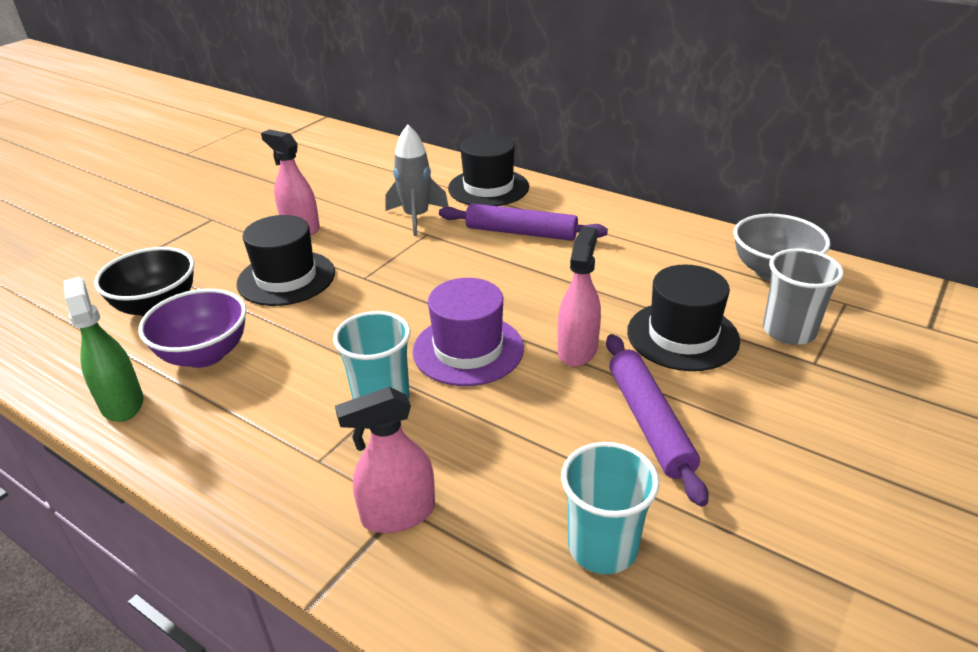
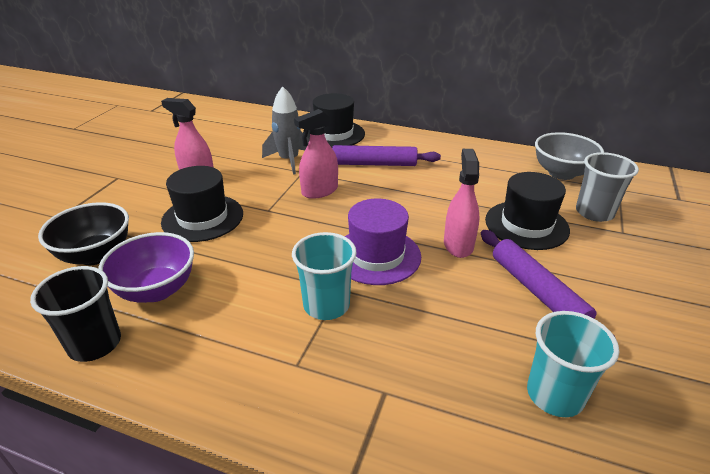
camera: 15 degrees left, 0 degrees up
(122, 403) = (95, 344): green spray bottle -> black cup
(398, 514) = (384, 399): pink spray bottle -> pink spray bottle (319, 191)

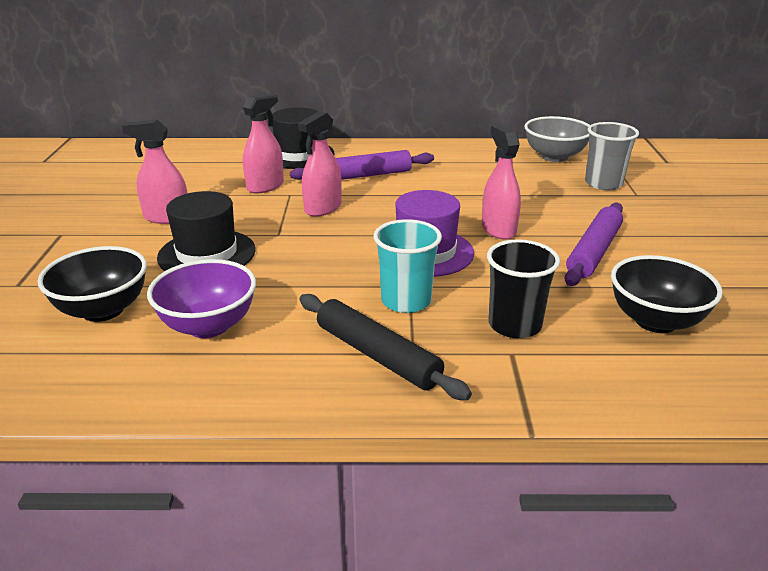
camera: 20 degrees left, 5 degrees down
(95, 344) = (177, 385): black cup -> black cup (514, 325)
(265, 358) = (377, 355): none -> black rolling pin
(289, 160) = (265, 186): grey rocket -> pink spray bottle
(526, 225) = (550, 203): black hat -> none
(537, 292) = (593, 252): purple rolling pin -> purple rolling pin turned 75 degrees clockwise
(555, 395) = (655, 321): turquoise cup -> black bowl

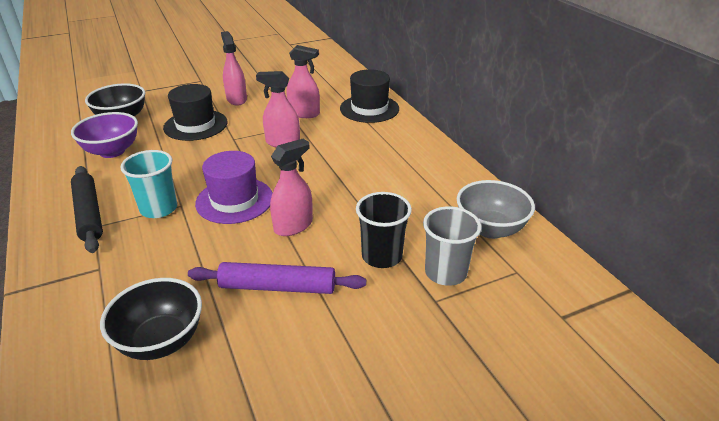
camera: 65 degrees right, 5 degrees up
(363, 175) = (353, 143): purple rolling pin -> none
(377, 355) = (89, 214): black rolling pin -> black rolling pin turned 45 degrees counterclockwise
(514, 325) = (137, 263): black cup -> black cup (382, 256)

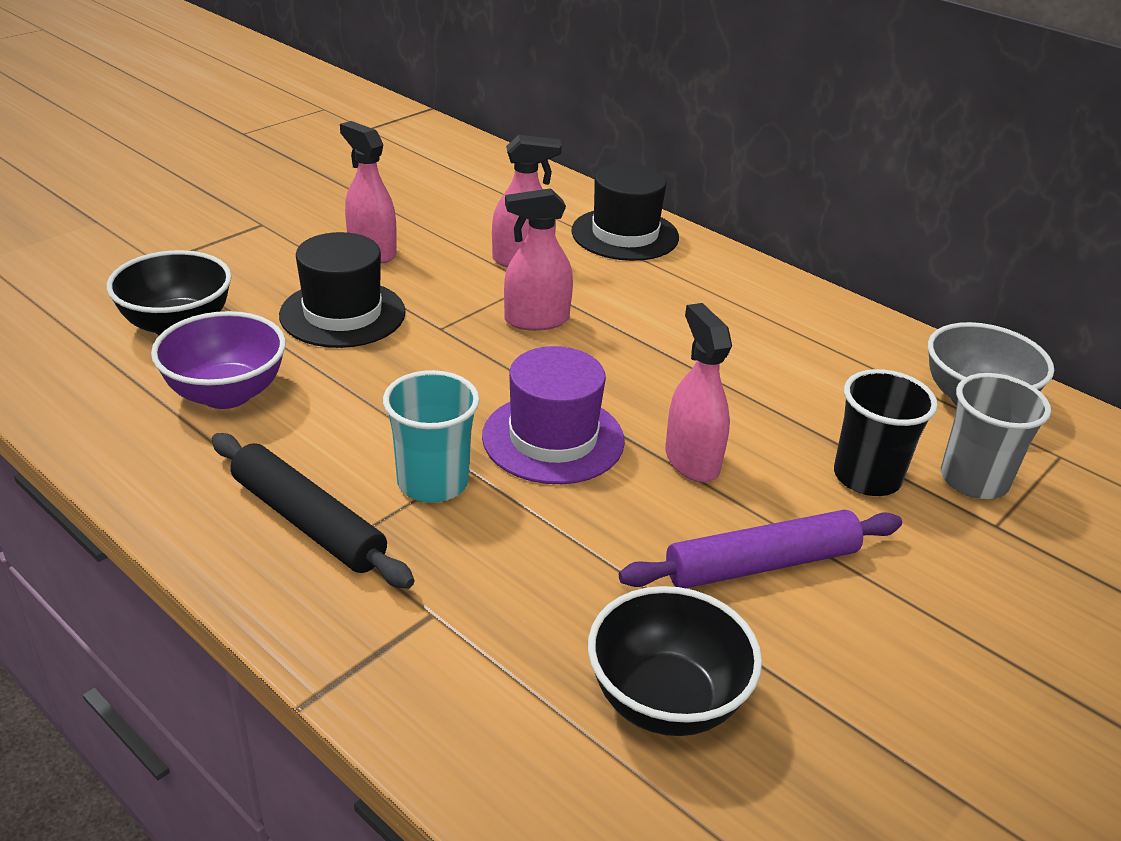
camera: 25 degrees left, 0 degrees up
(293, 226) = (692, 460): pink spray bottle -> pink spray bottle turned 45 degrees counterclockwise

